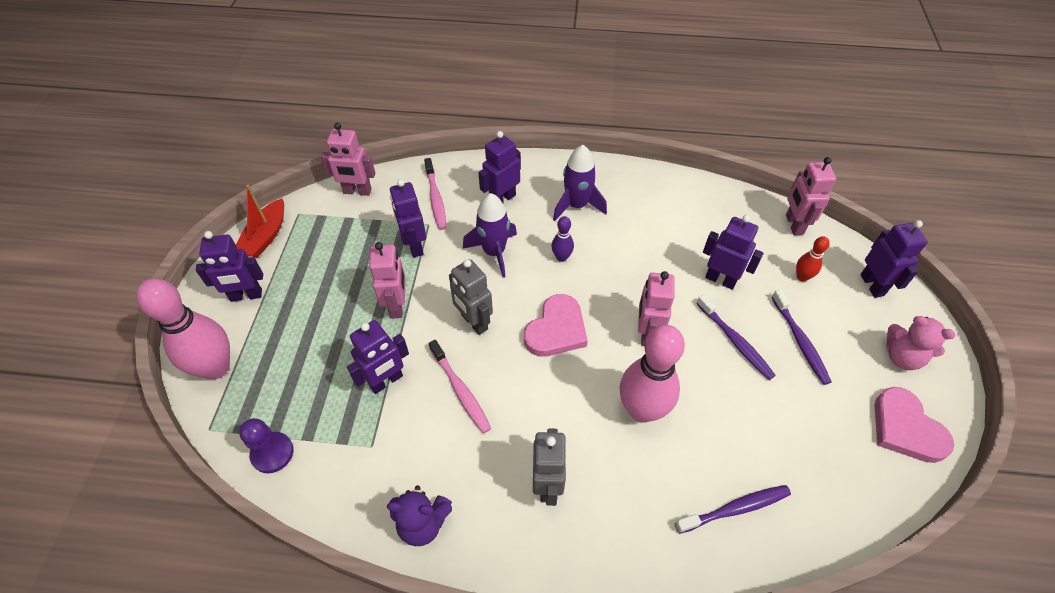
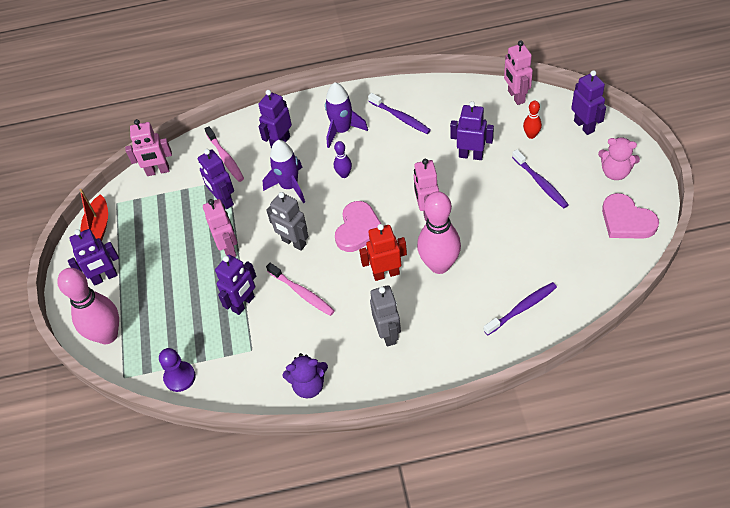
camera: 10 degrees left, 0 degrees up
(571, 399) = (386, 273): none -> red robot
(735, 341) = (493, 197): purple toothbrush -> purple toothbrush (400, 117)

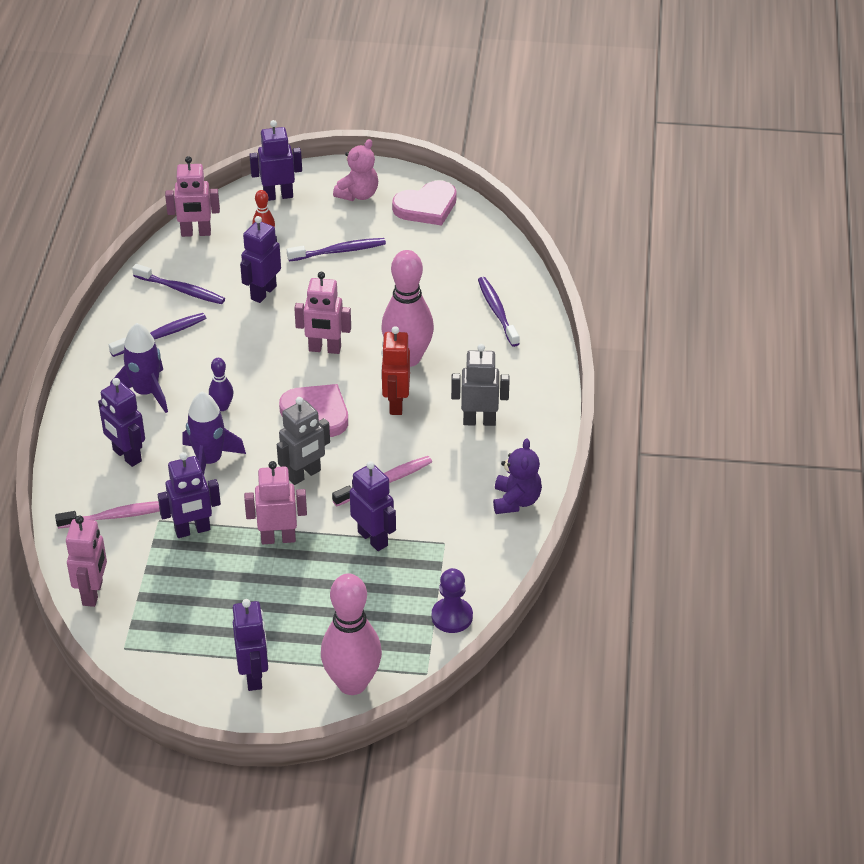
camera: 80 degrees left, 10 degrees down
(98, 229) = (160, 674): red boat -> none
(451, 111) = (181, 290): none -> purple toothbrush

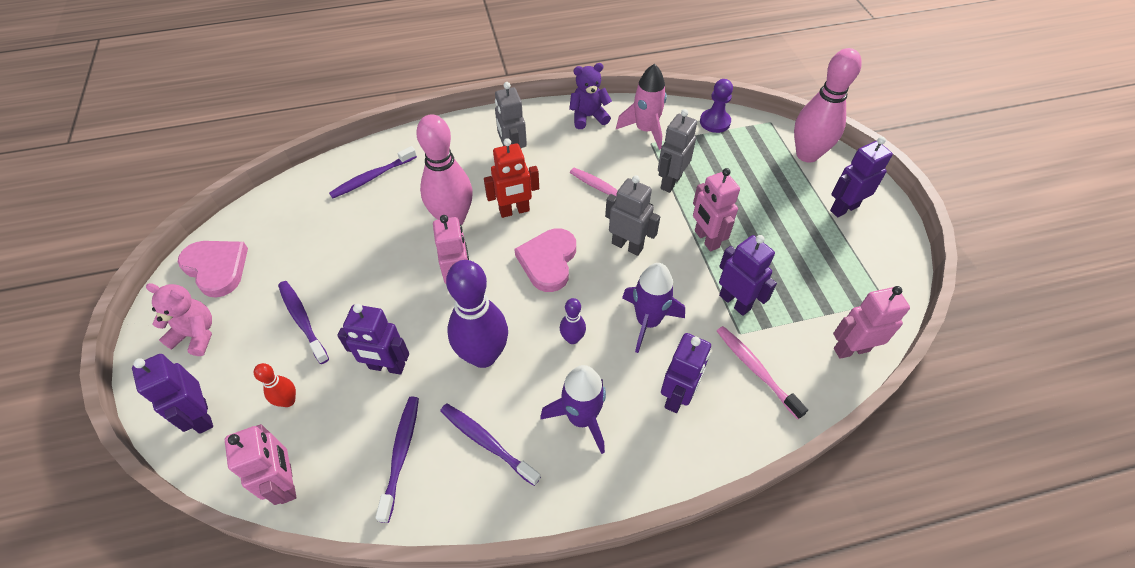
camera: 110 degrees left, 10 degrees up
(239, 349) = (483, 355): none -> purple bowling pin
(373, 538) = (670, 182): purple robot -> grey robot
(468, 545) = (645, 130): none -> pink rocket

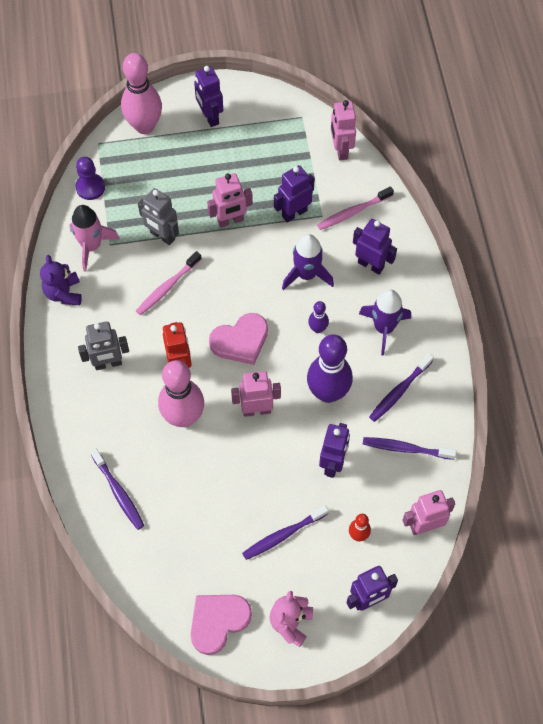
camera: 85 degrees left, 10 degrees up
(548, 261) = (240, 341): pink heart -> pink heart turned 45 degrees counterclockwise
(627, 245) = (230, 279): grey robot -> none

